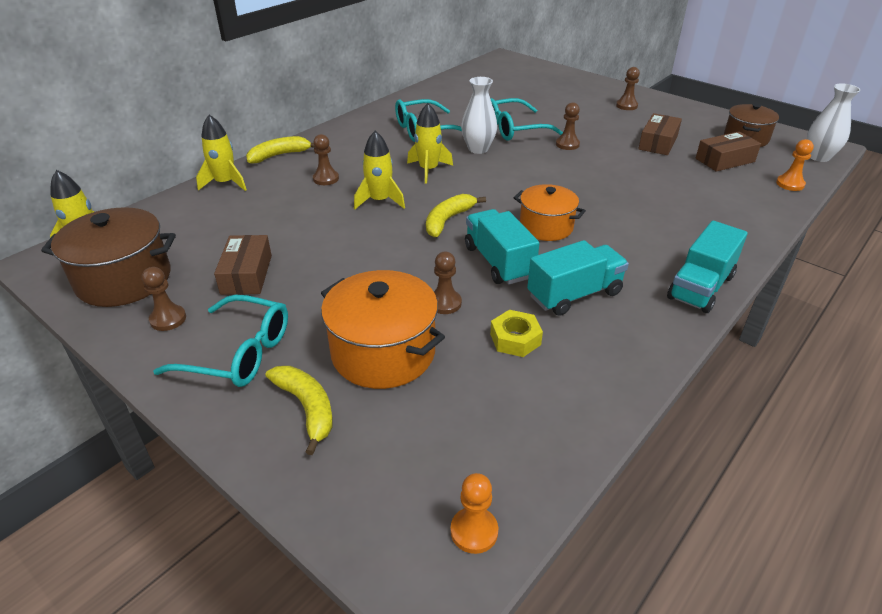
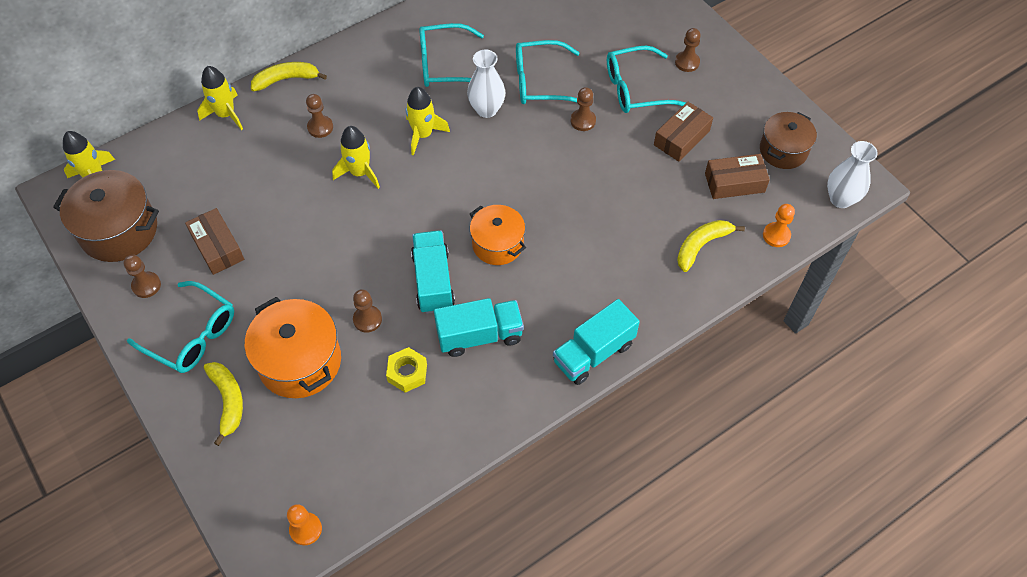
camera: 15 degrees right, 20 degrees up
(247, 274) = (217, 247): brown box -> brown box turned 45 degrees counterclockwise
(448, 220) = (412, 214): yellow banana -> yellow banana (702, 245)
(597, 123) = (635, 89): none -> turquoise glasses

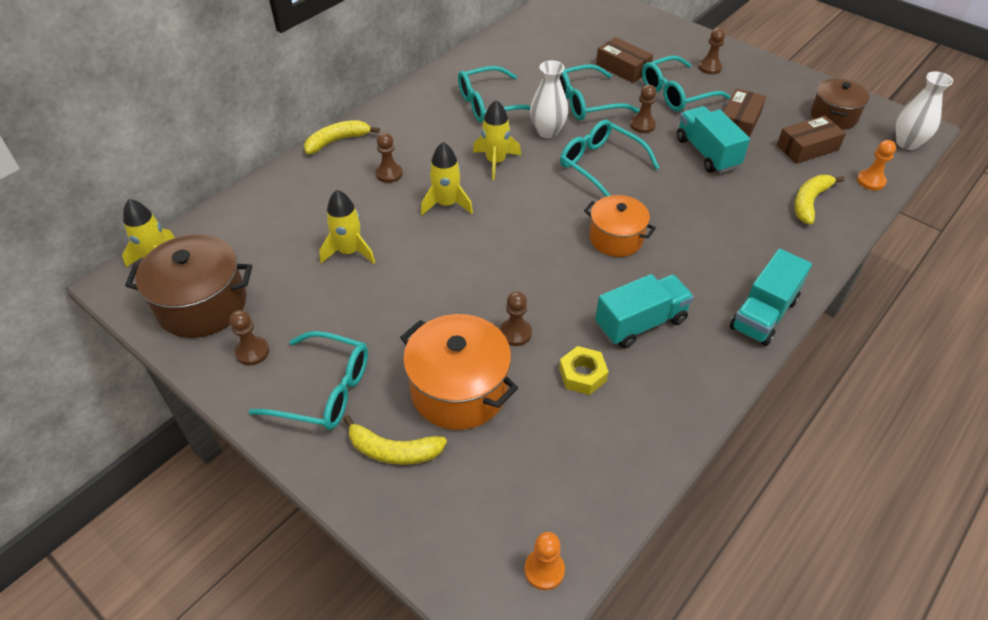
camera: 15 degrees left, 10 degrees down
(217, 247) = (321, 298): brown box -> brown box (623, 68)
(226, 114) = (285, 180): yellow rocket -> yellow rocket (349, 251)
(228, 401) = (393, 450): yellow banana -> yellow banana turned 135 degrees clockwise
(433, 281) = (567, 283): turquoise truck -> turquoise truck (707, 153)
(520, 159) = (600, 165): none -> turquoise glasses

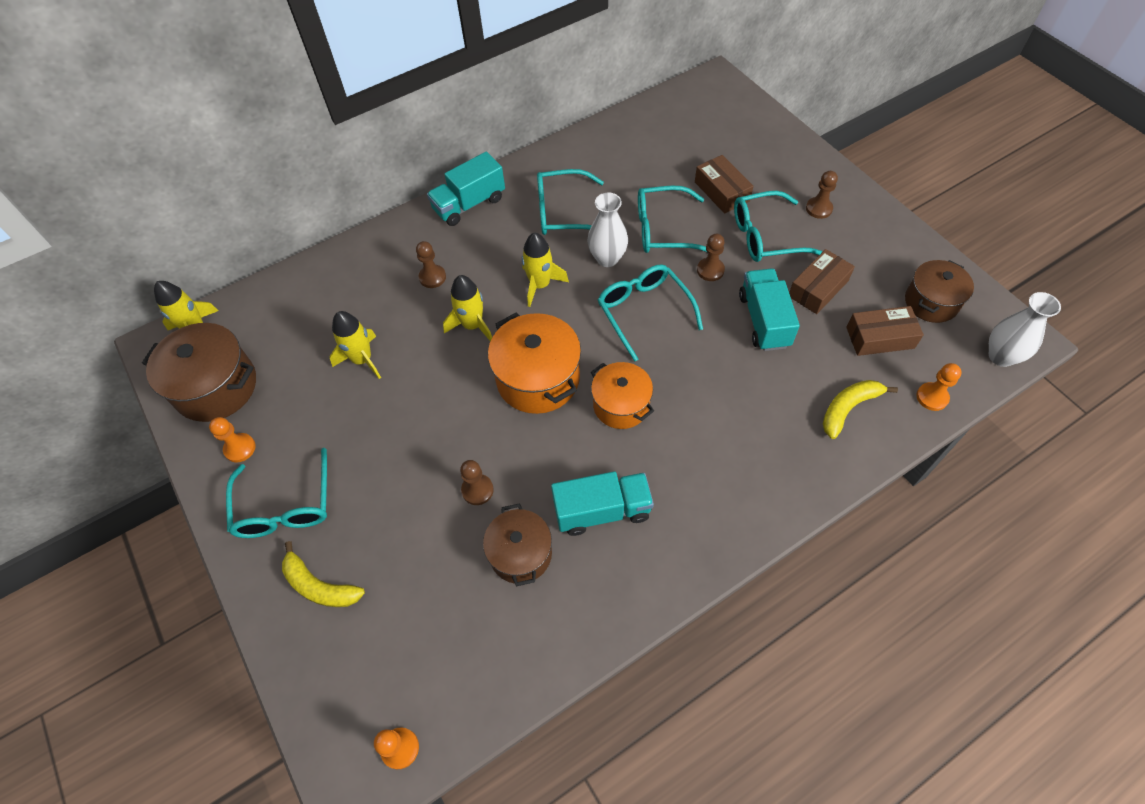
camera: 20 degrees right, 10 degrees up
(252, 352) = (240, 448): brown pawn -> orange pawn
(324, 390) = (285, 506): turquoise glasses -> turquoise glasses turned 45 degrees clockwise
(338, 141) = (400, 228): yellow banana -> none
(459, 390) = (401, 538): orange pot -> orange pot (538, 379)
(582, 375) = (521, 554): yellow nut -> brown pot
(763, 314) = (732, 533): turquoise truck -> turquoise truck (469, 204)

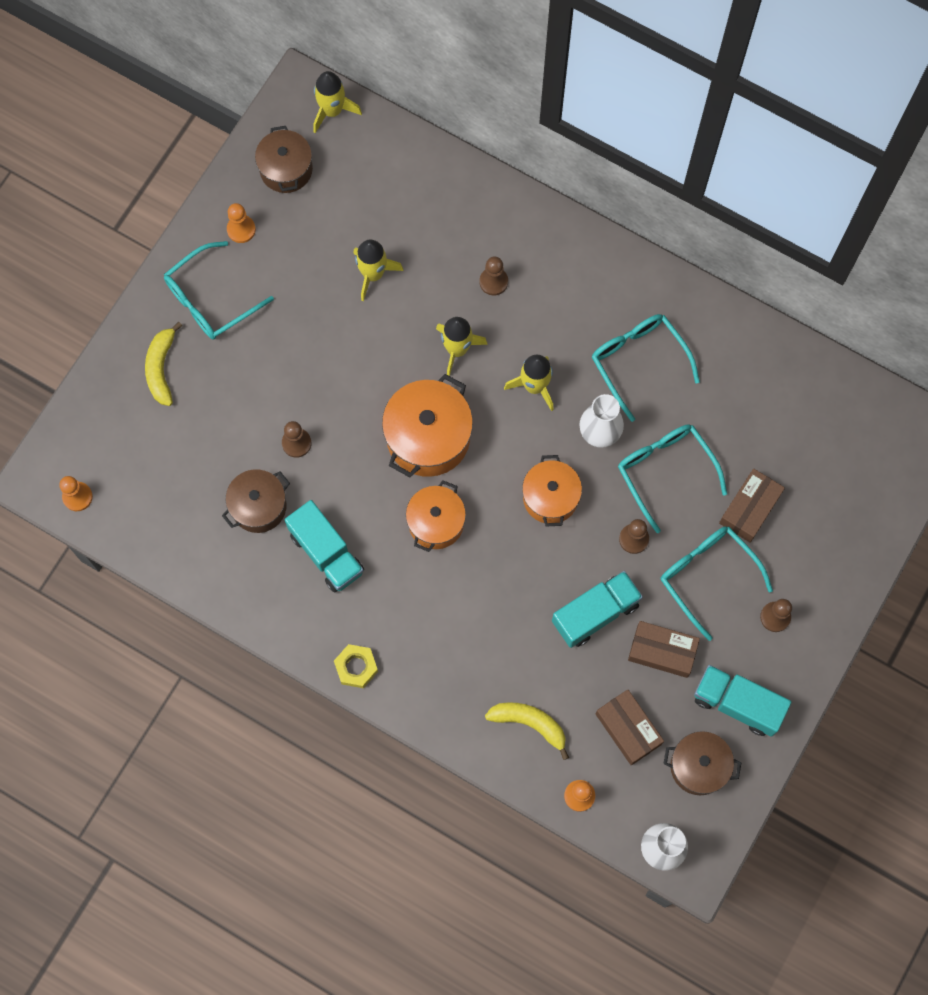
camera: 60 degrees right, 15 degrees up
(216, 387) = (286, 169): brown pot -> brown pot, size x0.66
(469, 204) = (602, 264): turquoise truck -> turquoise truck (737, 704)
(644, 312) = (550, 497): turquoise glasses -> orange pot
(733, 533) = (356, 667): none -> yellow nut

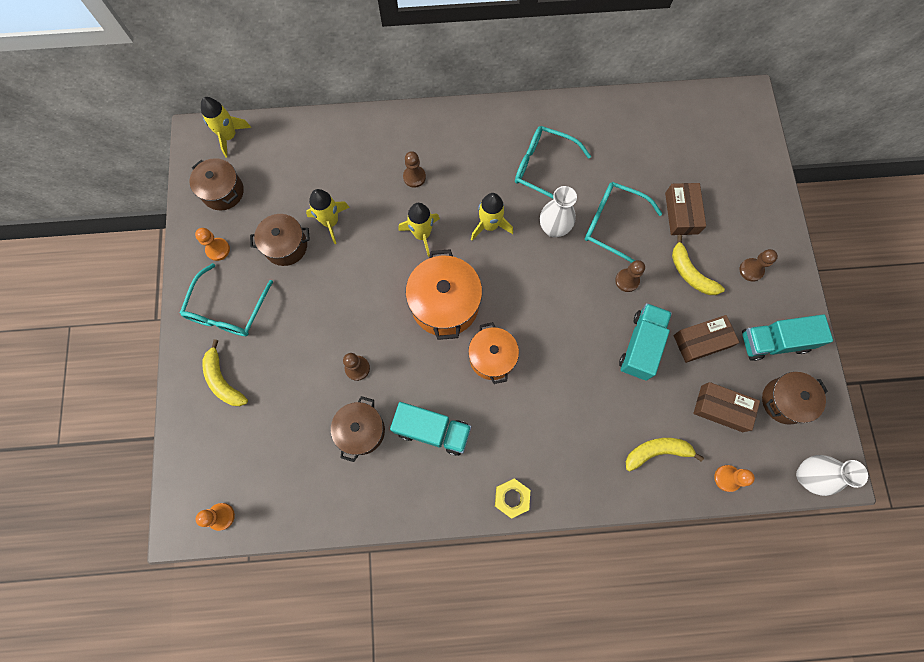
camera: 35 degrees left, 0 degrees up
(311, 270) = (286, 246): none -> brown pot
(550, 497) = (554, 290): orange pot -> none
(707, 576) = (690, 273): turquoise glasses -> yellow banana

